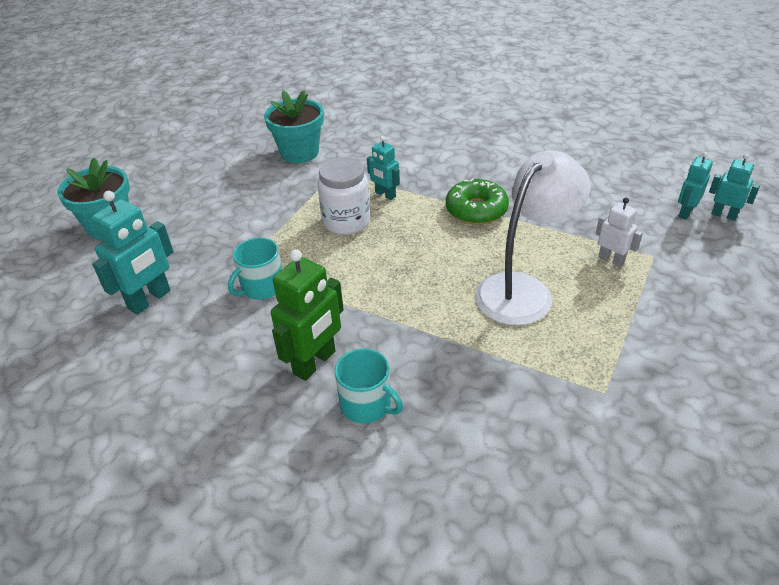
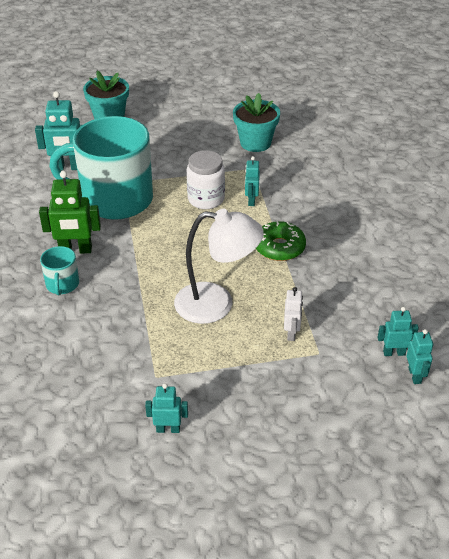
camera: 50 degrees right, 0 degrees up
(261, 287) = (115, 199): turquoise mug -> turquoise mug, size x2.36
(701, 421) = (168, 429): none -> turquoise robot

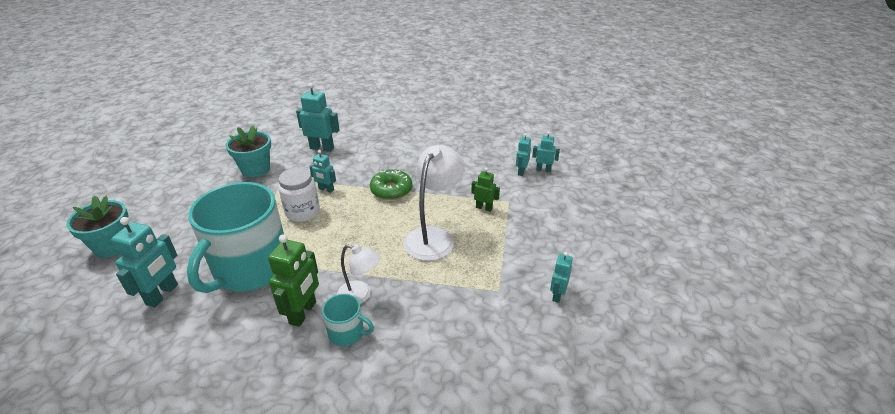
camera: 70 degrees left, 5 degrees down
(109, 278) = (360, 295): none -> white lamp
(291, 333) = (484, 208): white robot -> green robot
(324, 170) = (322, 148): none -> turquoise robot

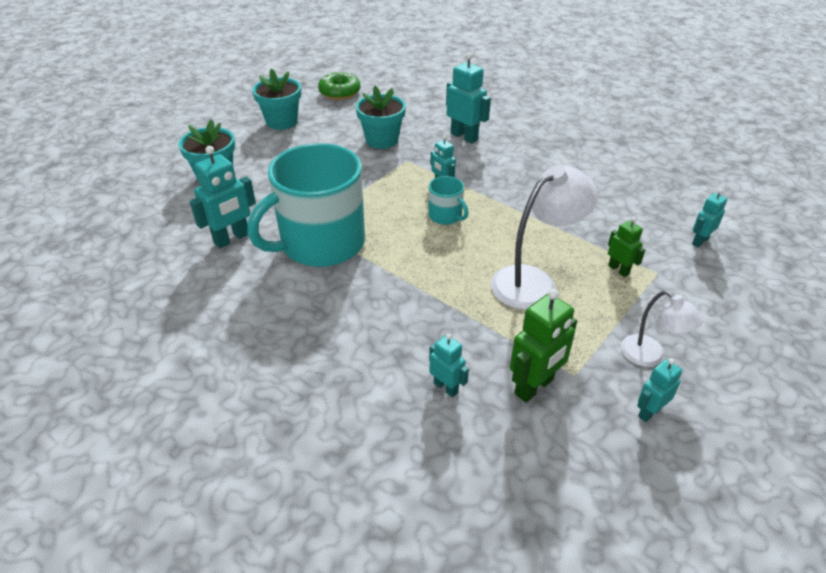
camera: 30 degrees right, 5 degrees up
(154, 180) = (282, 122): none -> turquoise flower pot
(302, 212) = (403, 202): white jar -> none
(303, 313) = (346, 309): green robot -> green robot (534, 387)
(347, 333) = (377, 348): turquoise mug -> turquoise mug (446, 216)
(360, 295) = (413, 315): white lamp -> white lamp (650, 356)
(391, 190) = (515, 210): green donut -> green donut (339, 92)
(543, 170) = (734, 249): turquoise robot -> turquoise robot (446, 387)

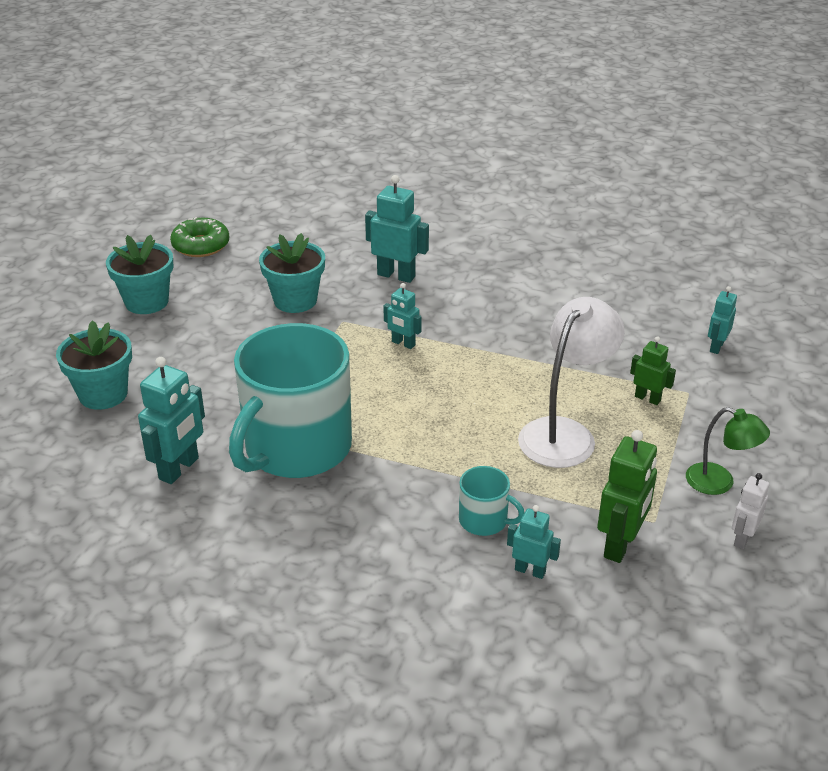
camera: 20 degrees left, 5 degrees down
(446, 216) = (427, 380): turquoise mug -> turquoise mug (484, 520)
(649, 412) = (742, 538): turquoise robot -> white robot
(650, 356) = (719, 483): white lamp -> green lamp

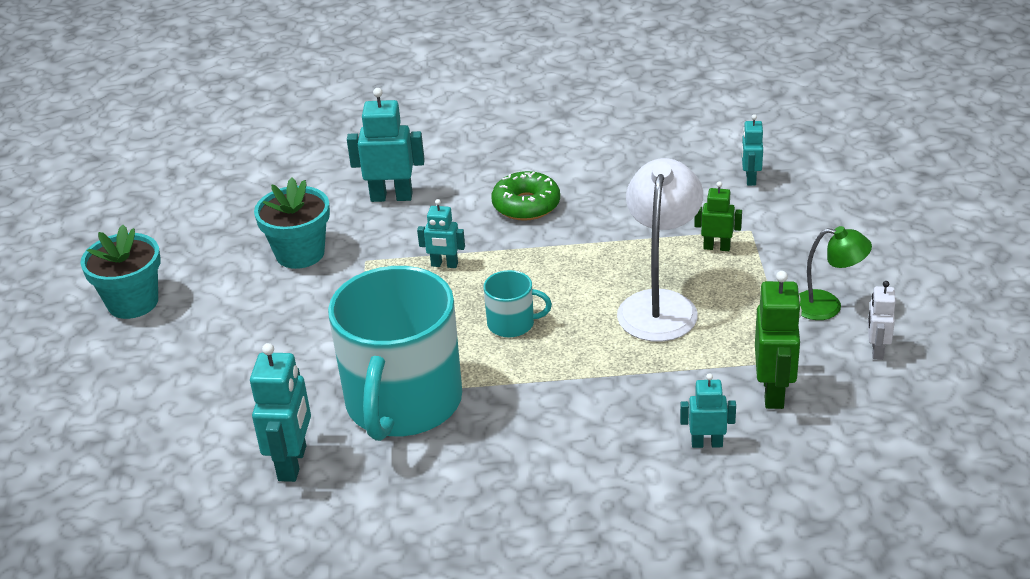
camera: 20 degrees left, 0 degrees up
(103, 394) = (153, 414): turquoise flower pot -> none
(201, 245) = (153, 224): green donut -> green donut (526, 205)
(484, 520) = (635, 412): turquoise mug -> turquoise mug (512, 324)

